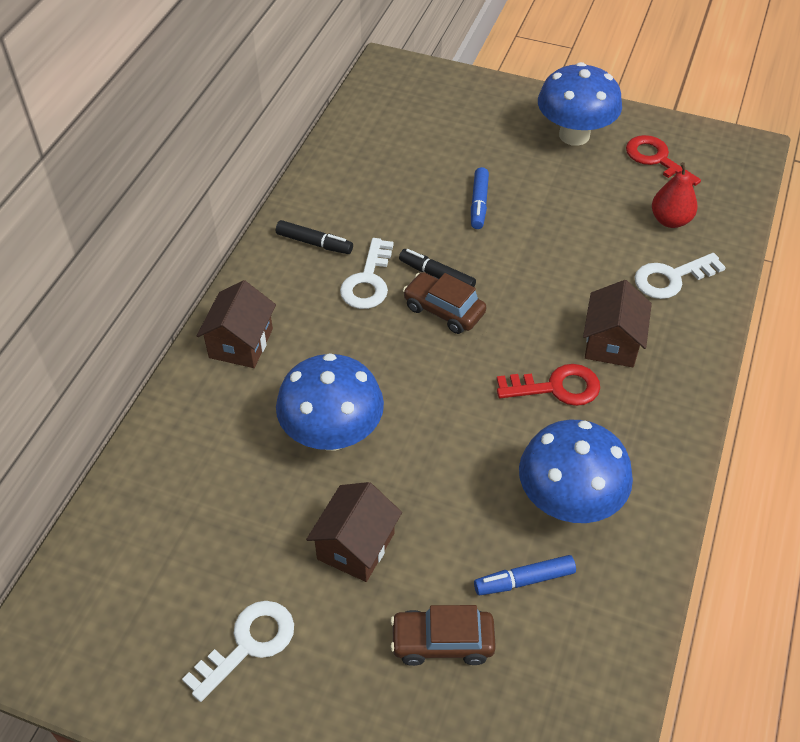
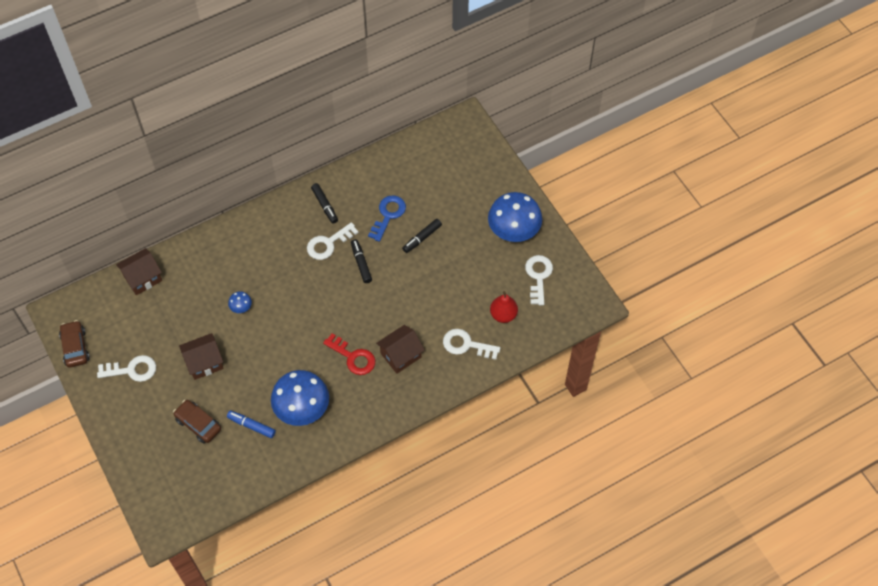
camera: 40 degrees right, 10 degrees up
(241, 343) = (245, 236): brown house -> brown house (142, 278)
(332, 434) = (241, 308): blue mushroom -> blue mushroom, size x0.42
(408, 205) = (388, 215): none -> blue key
(444, 310) = (345, 283): brown car -> brown car (75, 347)
(479, 203) = (422, 238): blue marker -> black marker
(656, 160) = (538, 276): red key -> white key

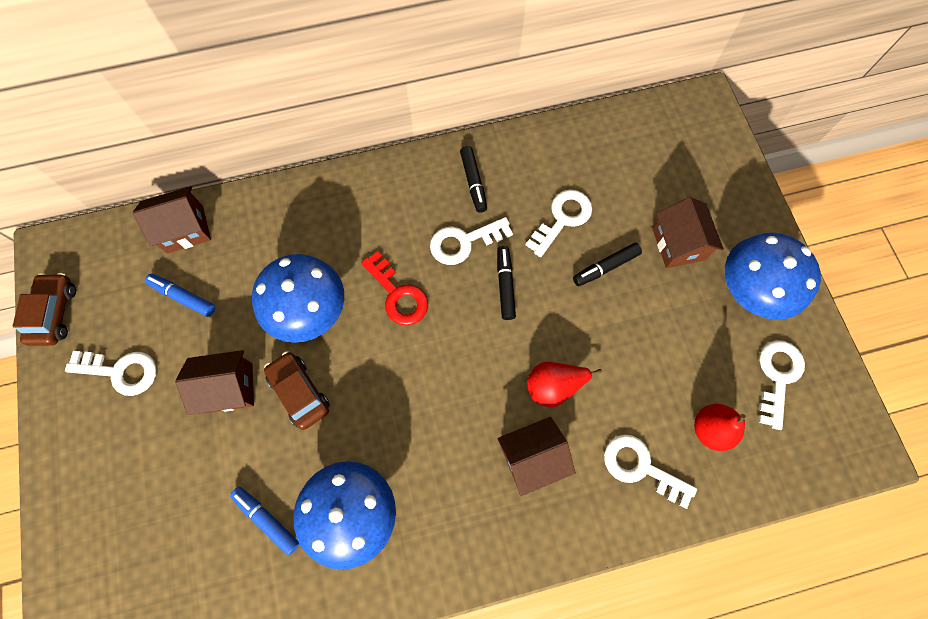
camera: 15 degrees right, 10 degrees up
(156, 318) = (183, 297): none -> blue marker
(198, 424) = (187, 493): brown car -> brown car (299, 392)
(241, 308) = (310, 312): blue mushroom -> blue mushroom, size x2.37
(353, 357) = (456, 440): red key -> red key (398, 294)
(388, 215) = (562, 219): blue key -> white key
(405, 313) = (554, 386): none -> red pear
(465, 214) = (678, 244): none -> brown house

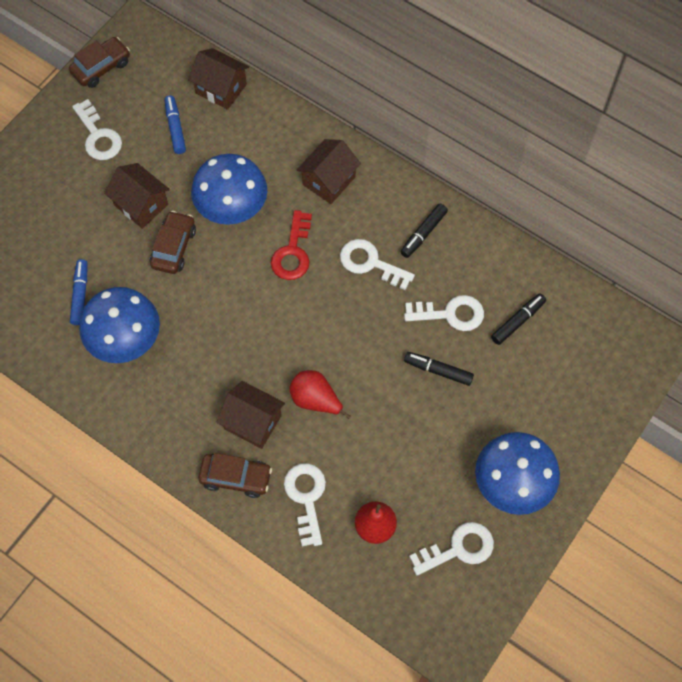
camera: 50 degrees right, 5 degrees down
(505, 285) = (362, 314): black marker -> black marker (517, 321)
(574, 516) = (236, 477): none -> brown car
(678, 244) = (505, 408): brown house -> brown house (329, 181)

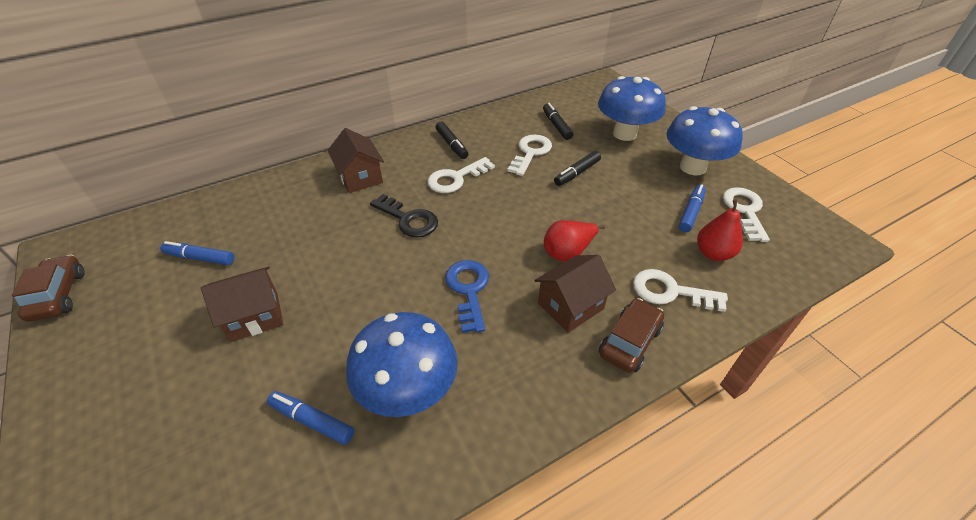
camera: 65 degrees left, 20 degrees down
(98, 136) = (133, 327): white key -> none
(174, 247) = (329, 305): brown car -> none
(221, 89) = (199, 212): brown house -> none
(232, 209) = (329, 245): blue mushroom -> blue mushroom (624, 134)
(234, 338) = (468, 290): none -> blue key
(293, 252) = (408, 219): red key -> black key
(428, 496) = (690, 212): none -> blue marker

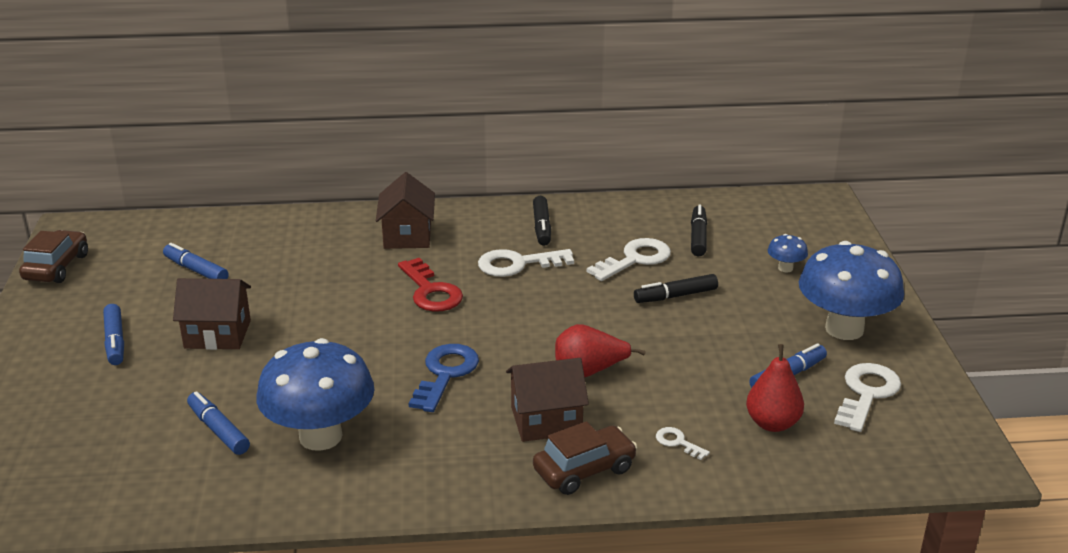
camera: 25 degrees right, 15 degrees down
(158, 357) = (115, 341): none -> blue marker
(408, 219) = (431, 291): black key -> red key
(624, 134) = (785, 268): blue mushroom -> blue mushroom, size x0.42
(670, 292) = (678, 442): white key -> white key, size x0.50

